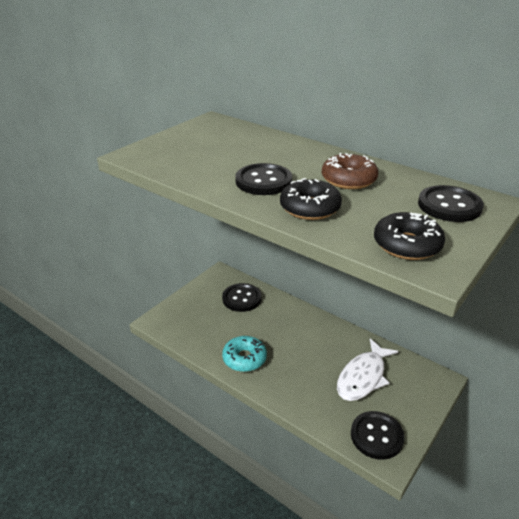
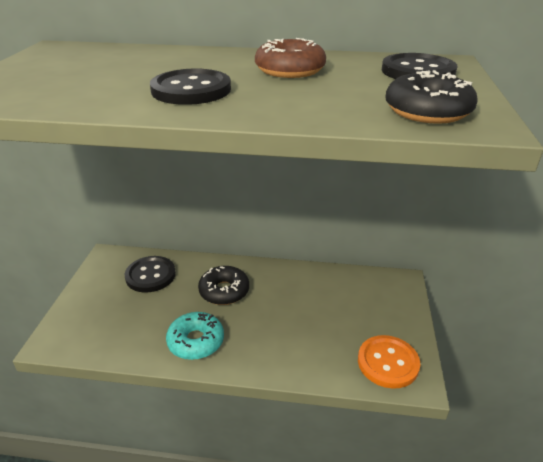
camera: 30 degrees left, 0 degrees up
(310, 208) = (280, 102): black donut -> black donut (224, 291)
(363, 377) = (334, 308): white fish -> none
(376, 436) = (388, 363): black button -> orange button

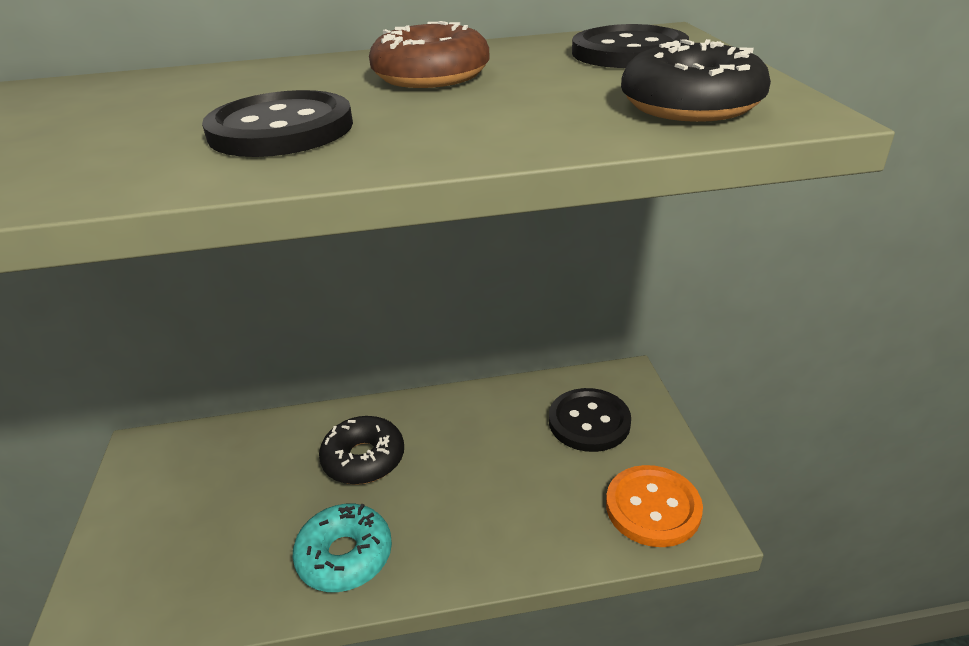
camera: 15 degrees left, 0 degrees up
(150, 275) = (230, 463): black button -> black button (589, 422)

